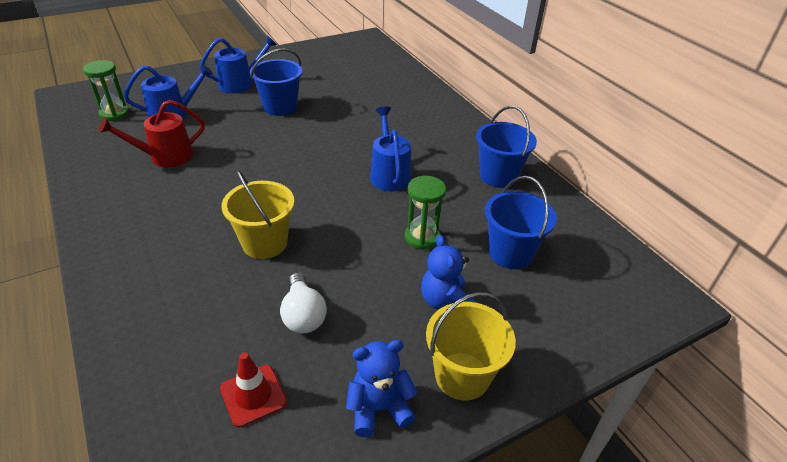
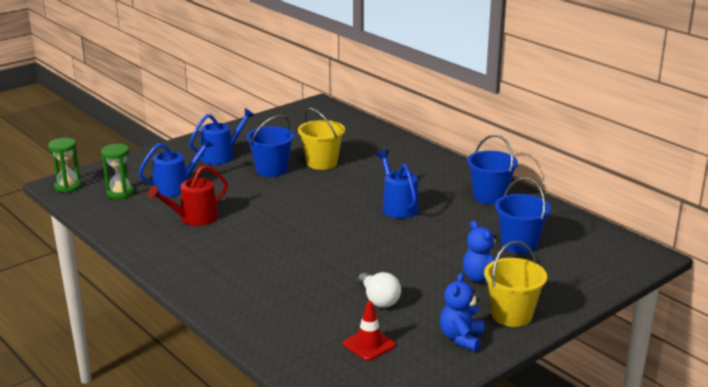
camera: 10 degrees left, 15 degrees down
(265, 243) = (321, 263): yellow bucket -> yellow bucket (322, 163)
(379, 408) = (461, 338): blue teddy bear -> blue teddy bear turned 45 degrees counterclockwise
(422, 237) = (445, 244): green hourglass -> green hourglass (68, 186)

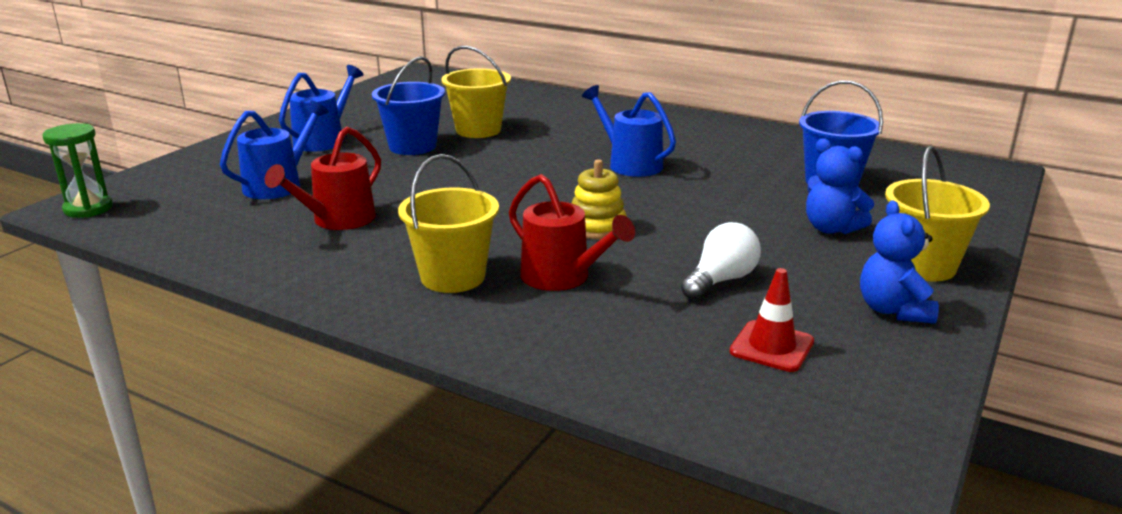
camera: 20 degrees left, 0 degrees up
(120, 193) = (188, 205): green hourglass -> none
(232, 268) = (453, 277): none -> yellow bucket
(290, 280) = (562, 277): none -> red watering can
(337, 250) = (597, 227): none -> yellow stacking toy
(378, 300) = (720, 280): white light bulb -> white light bulb turned 90 degrees counterclockwise
(489, 196) = (735, 137): blue bucket -> none

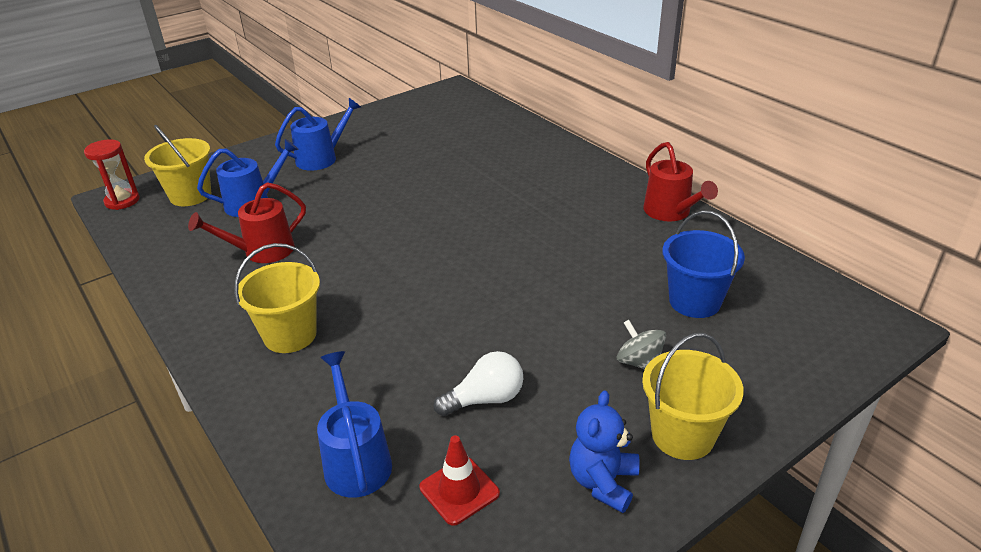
camera: 25 degrees right, 10 degrees up
(88, 209) = (122, 201): green hourglass -> red hourglass
(412, 146) = (378, 178): blue bucket -> none
(478, 130) = (443, 169): yellow bucket -> yellow bucket (190, 195)
(562, 277) = (366, 358): red watering can -> red watering can (670, 212)
(597, 227) = (440, 307): yellow stacking toy -> none
(630, 164) = (531, 236): blue watering can -> blue watering can (356, 461)
(831, 228) = (639, 362): blue teddy bear -> grey spinning top

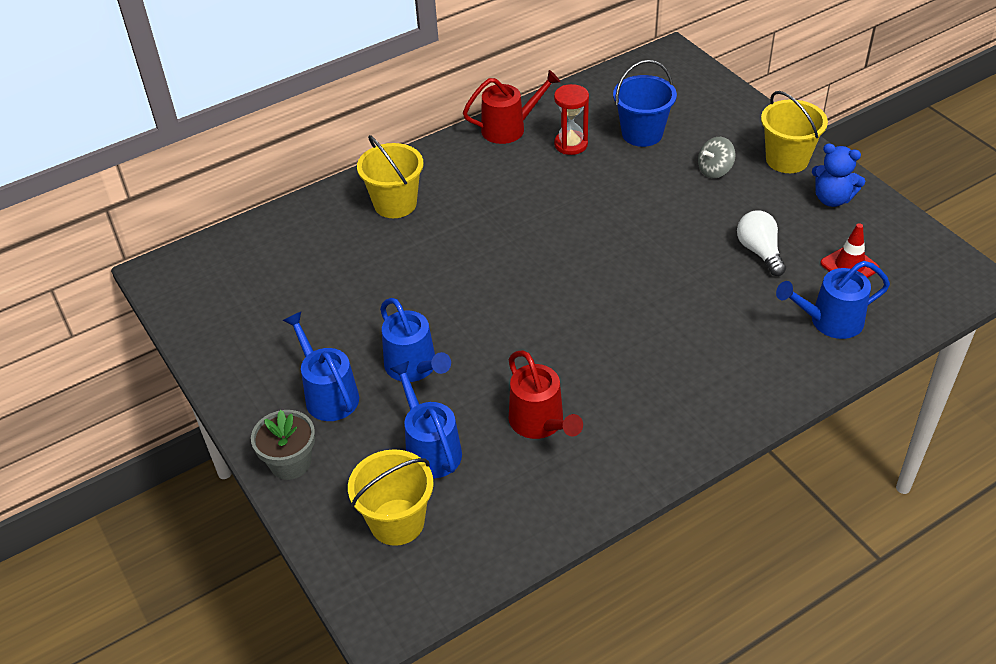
camera: 85 degrees left, 10 degrees up
(122, 201) = (395, 602): red hourglass -> red hourglass (571, 144)
(262, 152) = (290, 463): none -> grey flower pot
(290, 335) = (684, 379): yellow bucket -> yellow bucket (395, 204)
(341, 189) = (414, 367): none -> blue watering can

